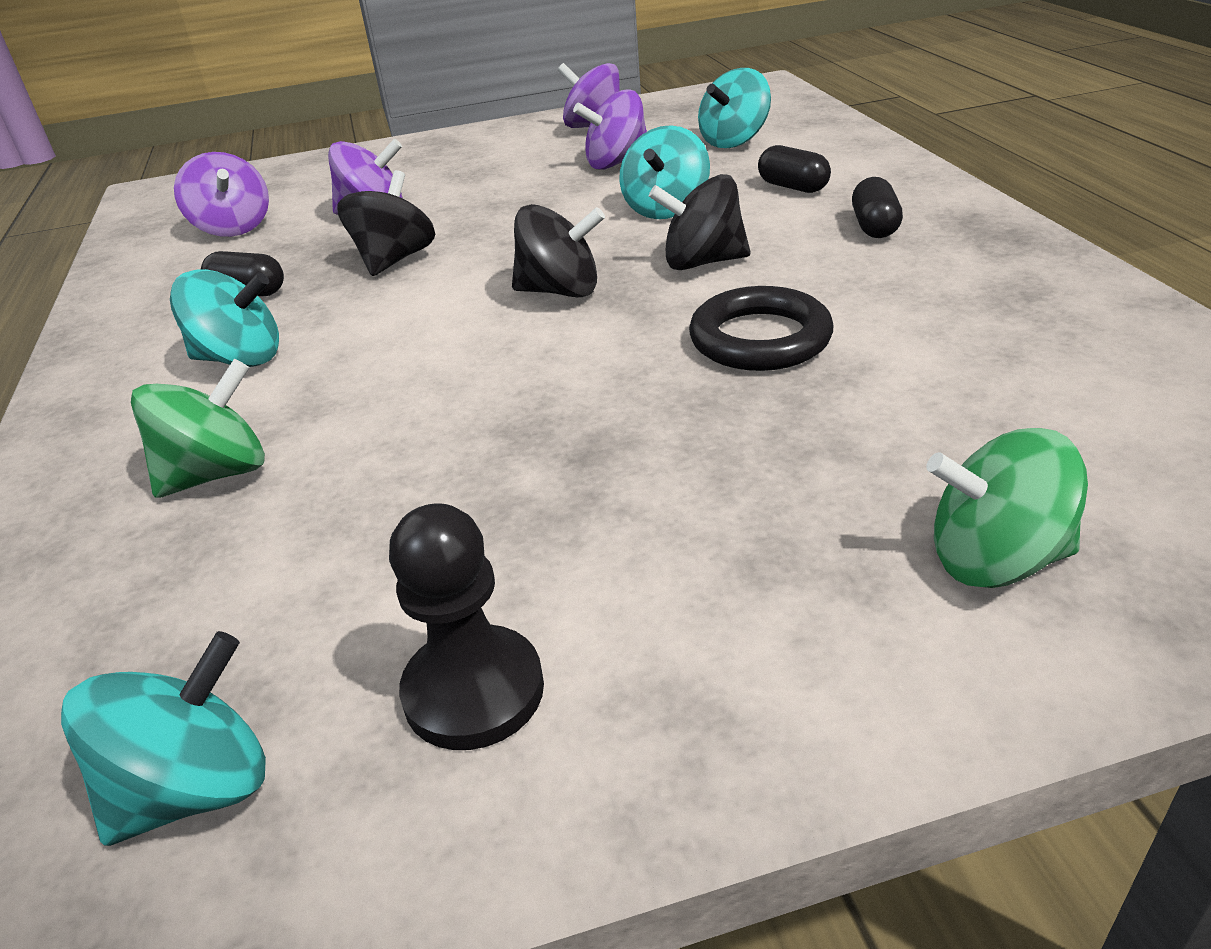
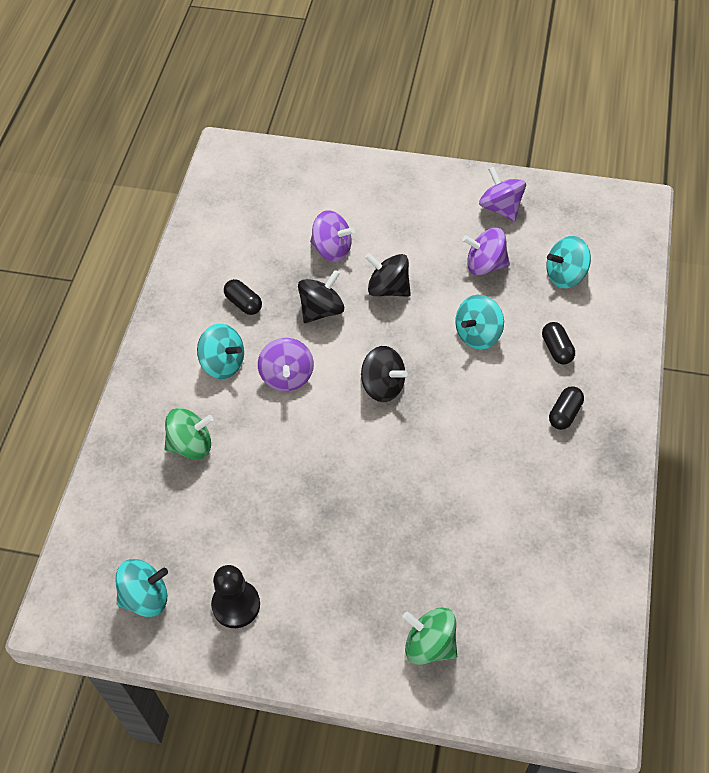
camera: 25 degrees right, 20 degrees up
(233, 228) = (256, 226): purple spinning top -> purple spinning top (287, 376)
(702, 262) = (461, 398): black spinning top -> black spinning top (388, 288)
(760, 339) = (443, 475): black ring -> none

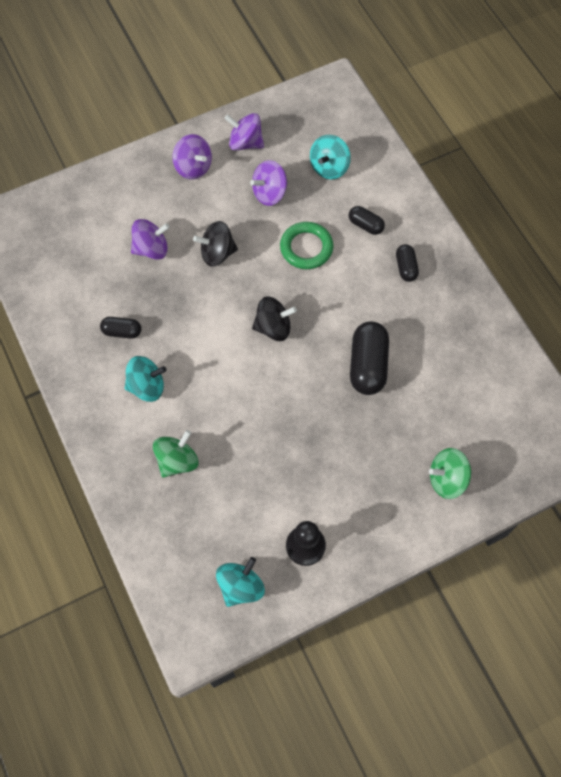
camera: 40 degrees left, 10 degrees up
(287, 376) = (201, 365): purple spinning top -> purple spinning top (193, 167)
(321, 310) = (183, 300): black spinning top -> none
(444, 480) = (368, 365): none -> black capsule
(478, 334) = (306, 248): turquoise spinning top -> green ring

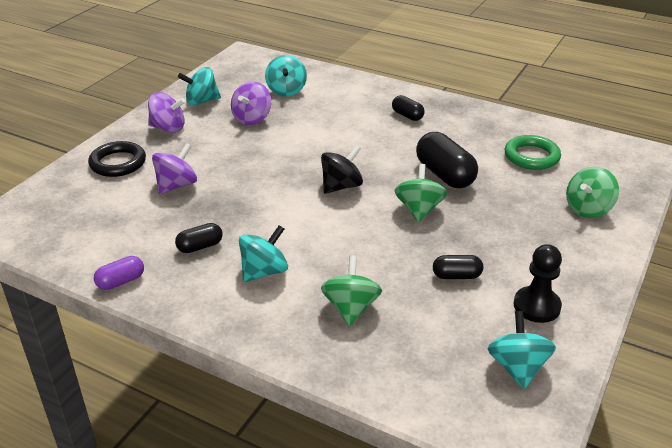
camera: 35 degrees left, 30 degrees down
(48, 335) = (121, 281): none -> purple capsule
(126, 193) = (118, 163): none -> black ring
(217, 253) = (242, 165): black spinning top -> none
(245, 143) = (201, 101): purple spinning top -> turquoise spinning top
(306, 248) = (317, 134): green ring -> green ring (531, 156)
(310, 393) = (419, 210): none -> green spinning top
(365, 225) = (350, 107): black capsule -> black capsule (456, 276)

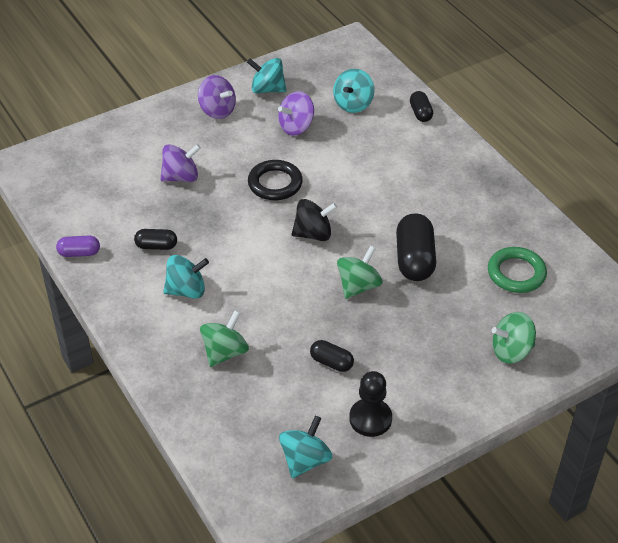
camera: 30 degrees right, 10 degrees up
(118, 163) = (151, 134): black ring -> black ring (275, 183)
(407, 116) = (441, 178): black capsule -> black capsule (420, 113)

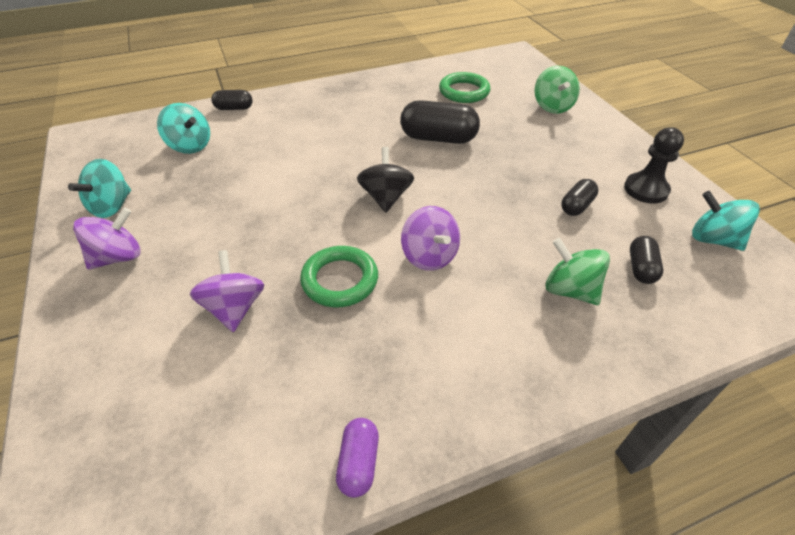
camera: 80 degrees left, 0 degrees up
(156, 246) = (369, 348): black capsule -> black capsule (641, 268)
(186, 290) = (462, 320): turquoise spinning top -> none
(214, 222) = (340, 280): none -> green ring
(275, 183) = (291, 218): black ring -> none
(296, 127) = (200, 190): purple spinning top -> purple spinning top (429, 256)
(358, 286) = (469, 176): green spinning top -> none

